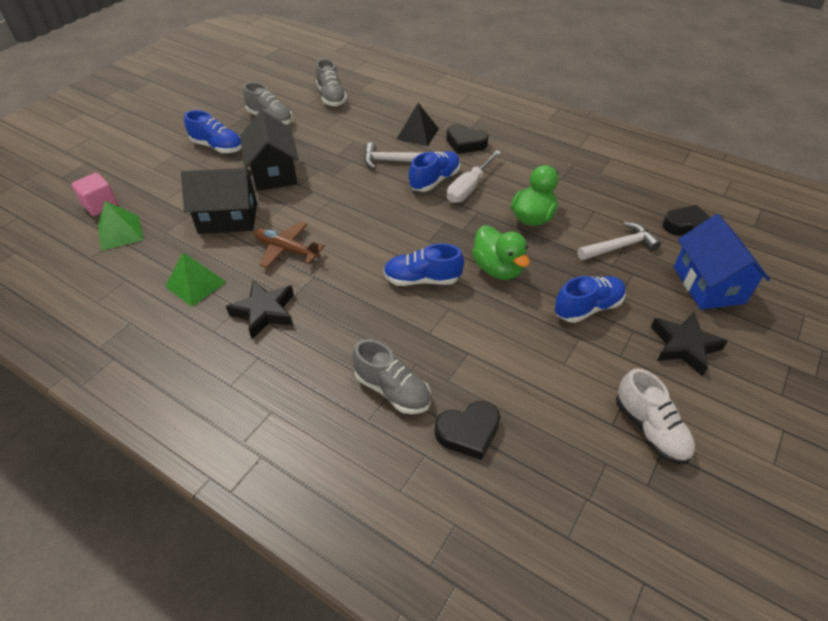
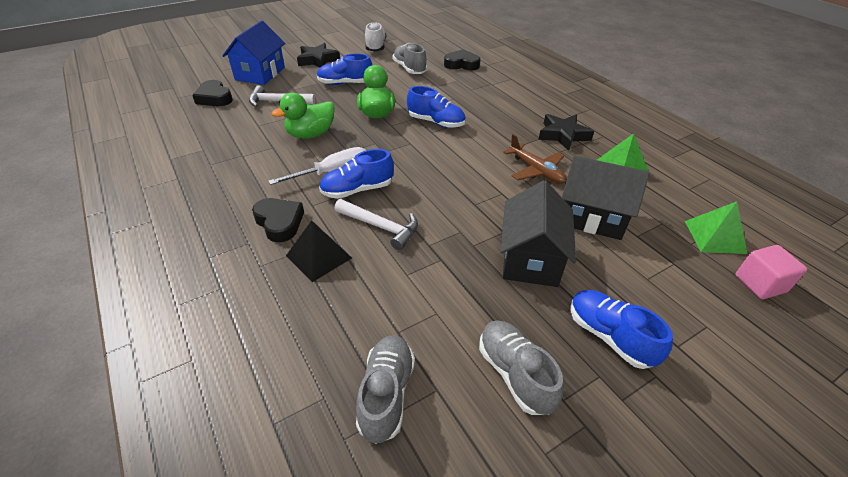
camera: 155 degrees left, 5 degrees down
(392, 390) = (491, 84): grey shoe -> grey shoe (409, 69)

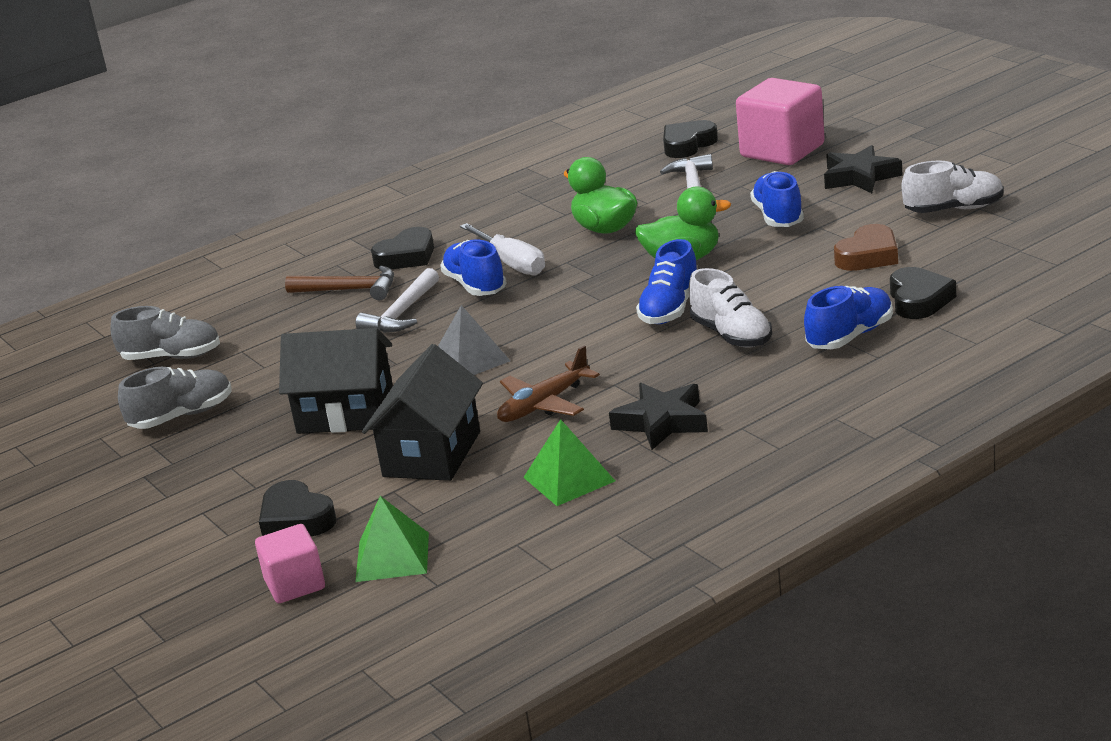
camera: 90 degrees right, 15 degrees down
(260, 74) = (782, 151): blue house -> pink cube
(319, 256) = (350, 290): black pyramid -> brown hammer
(409, 69) = (868, 256): grey shoe -> brown heart
(469, 196) = (470, 359): none -> grey pyramid
(475, 108) = (731, 335): none -> white shoe
(609, 336) = (220, 468): blue shoe -> blue shoe (850, 336)
(679, 285) = (296, 519): none -> black heart

